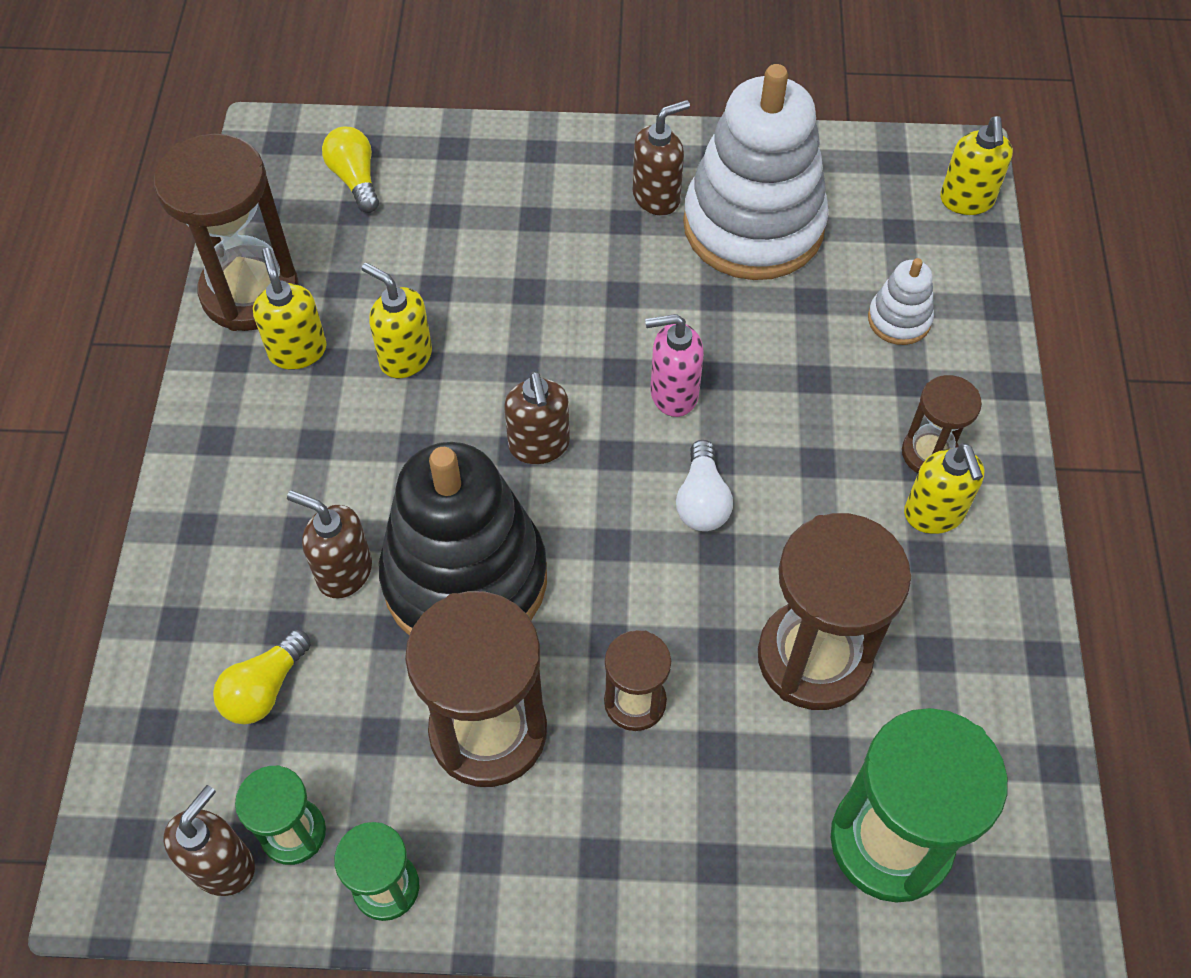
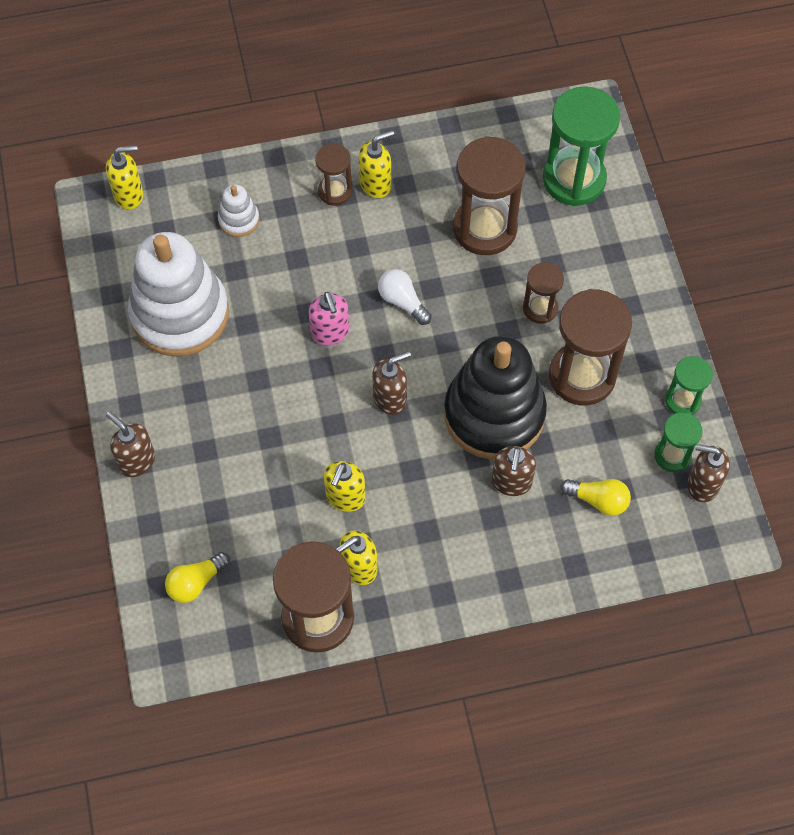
camera: 105 degrees left, 5 degrees up
(657, 197) = (167, 377): brown soap dispenser -> brown soap dispenser (136, 461)
(702, 500) = (402, 301): white light bulb -> white light bulb turned 120 degrees counterclockwise

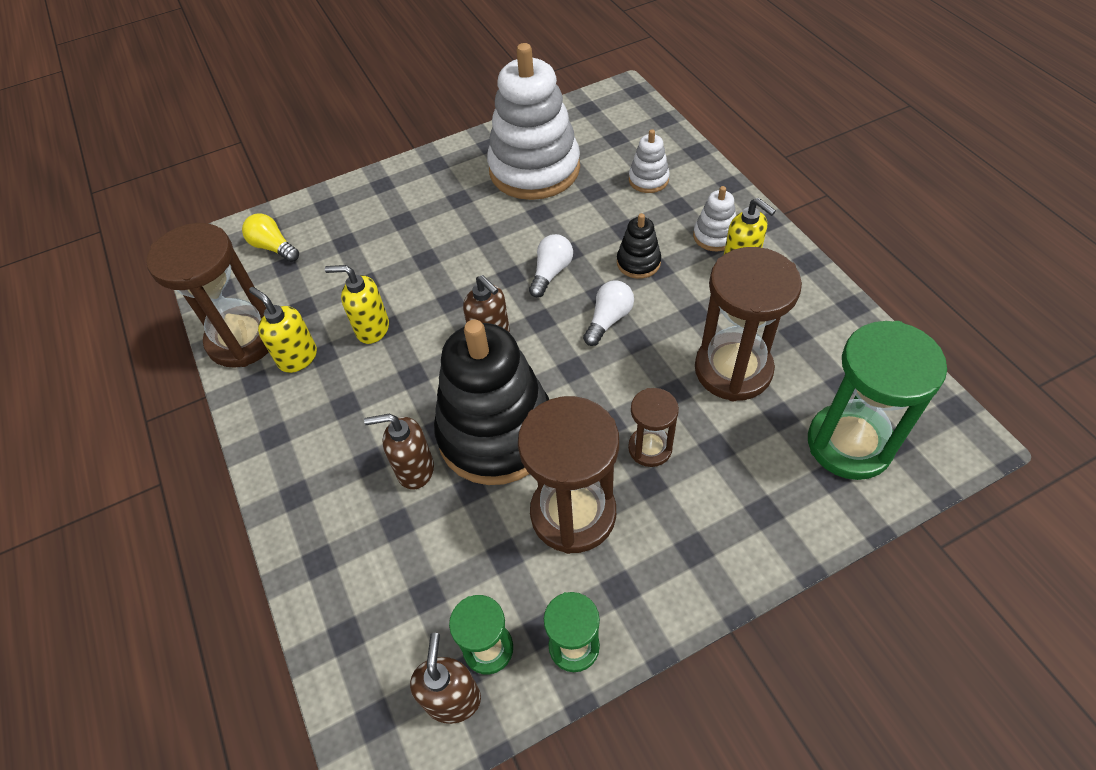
camera: 80 degrees right, 10 degrees down
(129, 195) = (640, 109): yellow soap dispenser -> none
(136, 461) = (384, 182): brown soap dispenser -> none
(330, 333) = (551, 273): pink soap dispenser -> white light bulb
(335, 191) = (714, 236): brown hourglass -> white stacking toy
(344, 260) = (638, 262): none -> black stacking toy
(598, 500) = (408, 569): yellow light bulb -> none

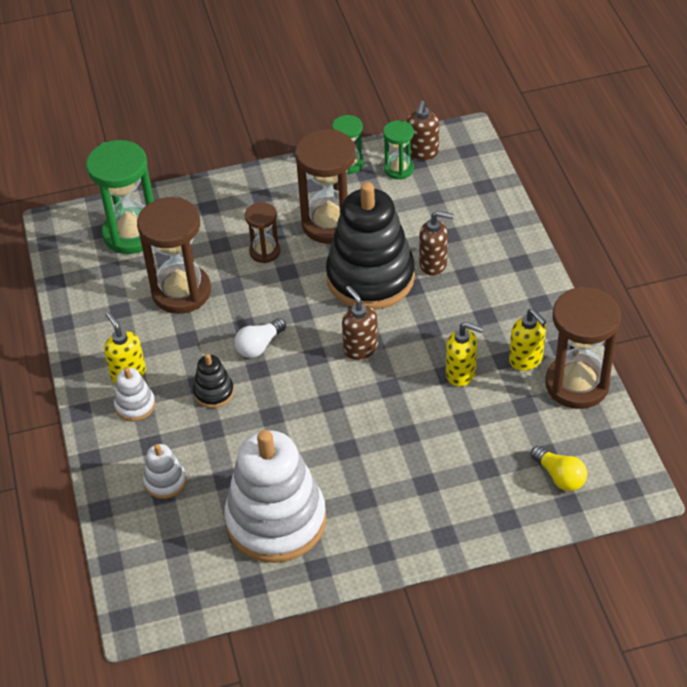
camera: 170 degrees left, 5 degrees down
(551, 273) = (294, 397): white light bulb -> none

